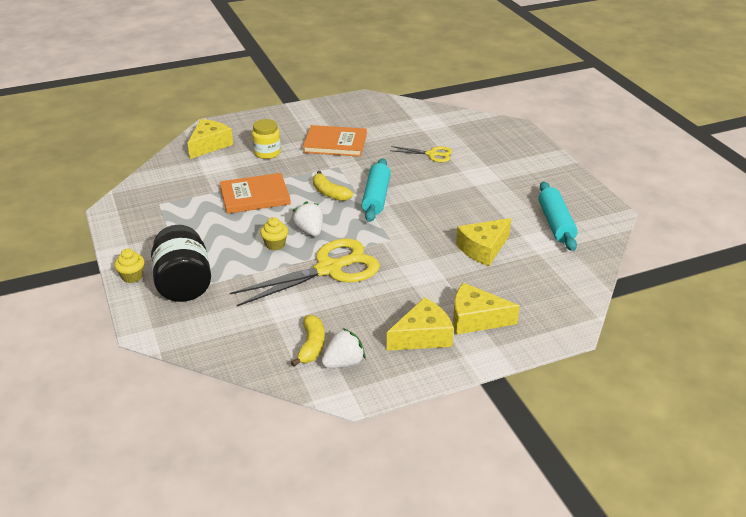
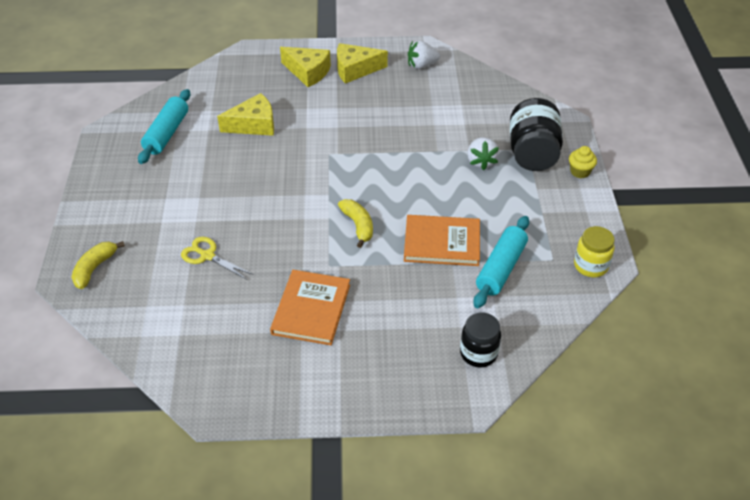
camera: 160 degrees left, 10 degrees up
(209, 145) = (478, 353): yellow cheese -> black jar
(267, 153) = (405, 314): yellow jar -> yellow jar (590, 266)
(275, 244) = (439, 174): yellow cupcake -> none
(310, 231) = (400, 181): white strawberry -> white strawberry (481, 161)
(312, 346) = (440, 81): yellow banana -> yellow banana (94, 268)
(329, 269) = (399, 137): yellow scissors -> none
(335, 143) = (311, 309): orange book -> orange book turned 75 degrees clockwise
(376, 197) = (312, 207): turquoise rolling pin -> turquoise rolling pin (501, 268)

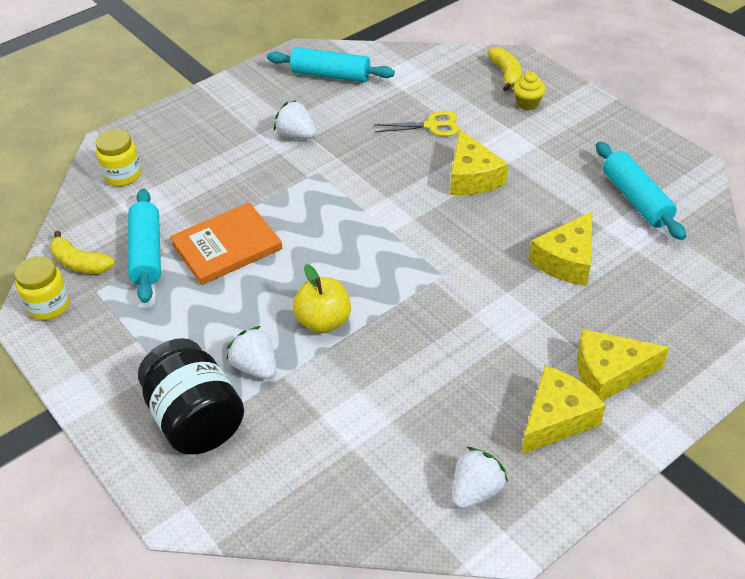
camera: 145 degrees right, 0 degrees up
(218, 360) = (331, 75): none -> turquoise rolling pin
(235, 200) = (472, 177): none -> yellow cheese
(311, 309) = (296, 135): orange book -> white strawberry
(358, 226) = (327, 218): yellow banana -> yellow banana (80, 263)
(422, 165) = (323, 321): none -> yellow apple
(478, 353) = (123, 175): black jar -> yellow jar
(580, 172) = (115, 426): yellow cupcake -> yellow cupcake (527, 103)

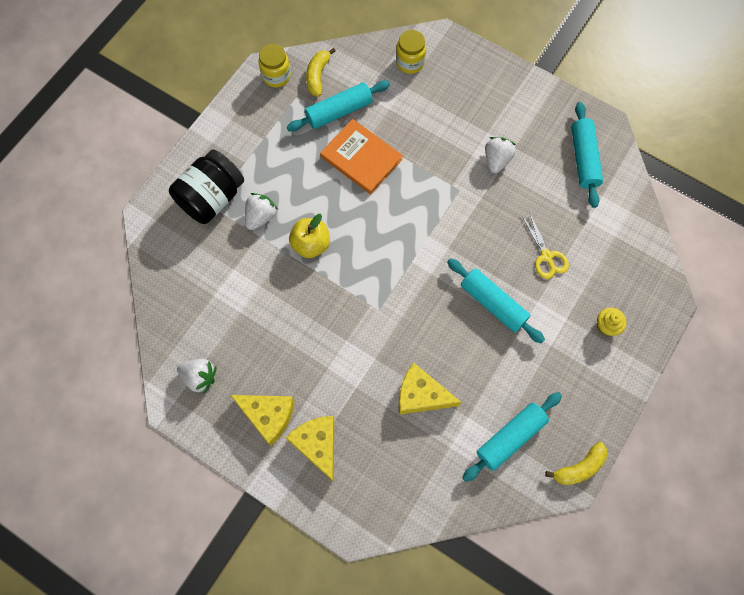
camera: 70 degrees right, 25 degrees up
(472, 177) = (493, 303): yellow cheese -> turquoise rolling pin
(506, 74) = (642, 299): yellow banana -> yellow banana (579, 467)

